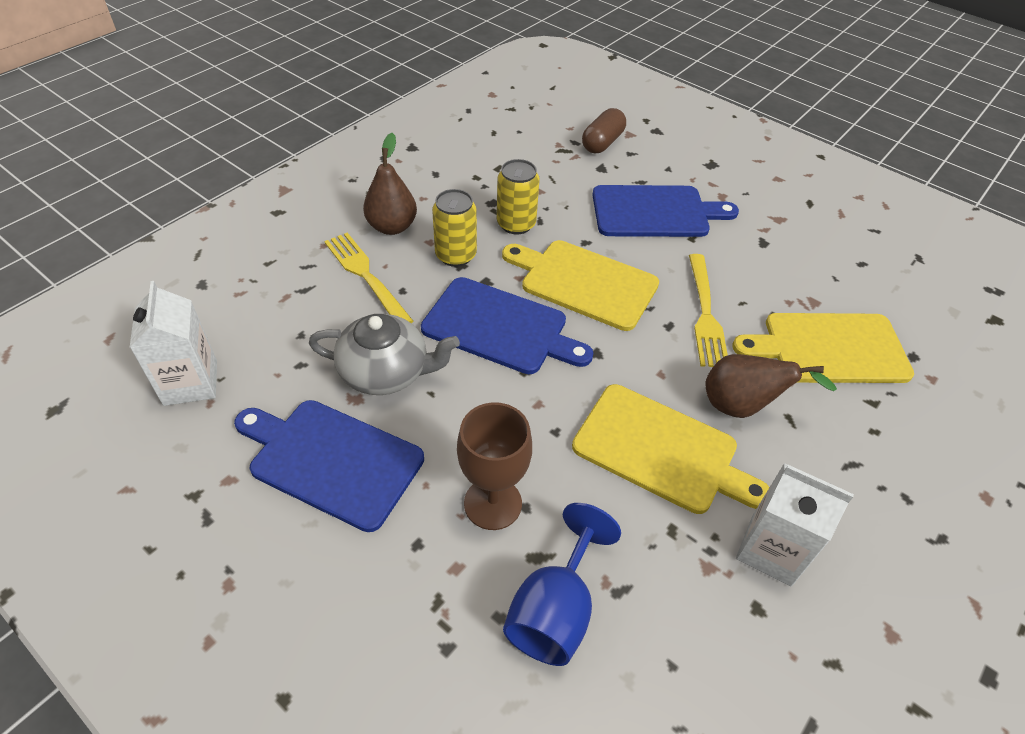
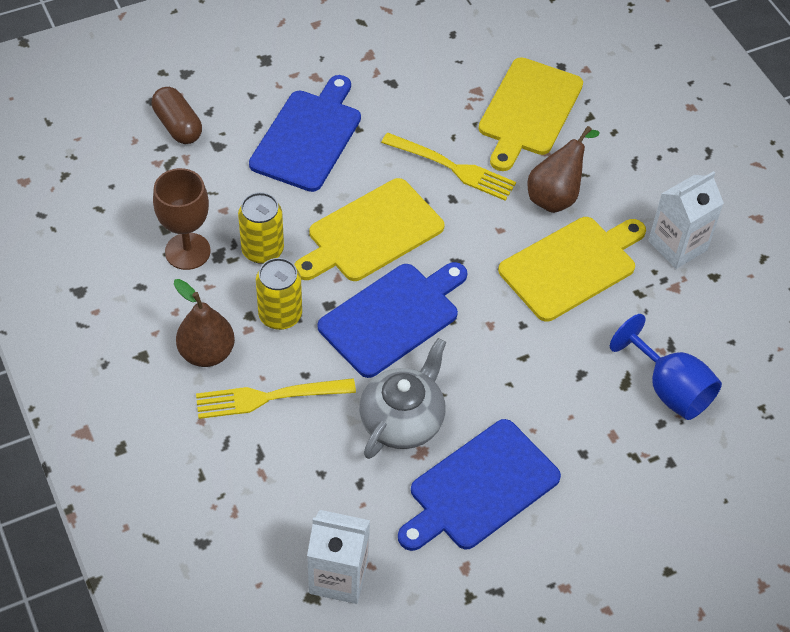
camera: 65 degrees left, 5 degrees up
(493, 503) = (569, 392): brown goblet -> brown goblet (187, 251)

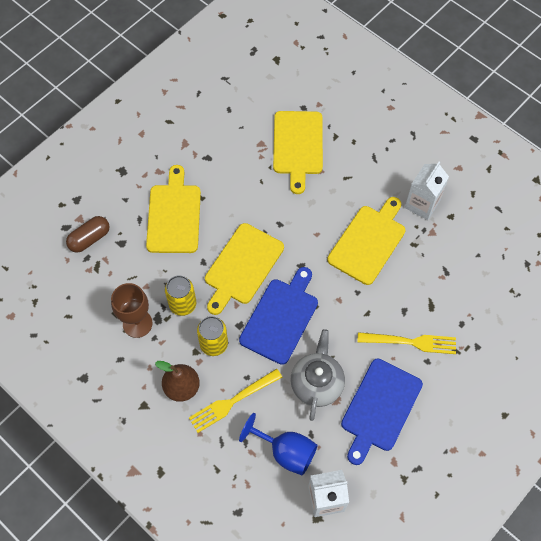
camera: 20 degrees left, 10 degrees up
(178, 126) = (89, 239): brown capsule -> brown capsule turned 75 degrees counterclockwise
(308, 137) = (174, 215): blue cutting board -> yellow cutting board
(452, 168) = (270, 203): yellow fork -> yellow fork (411, 342)
(556, 196) = (339, 198): brown pear -> none
(669, 389) = (457, 300): blue goblet -> blue goblet (286, 451)

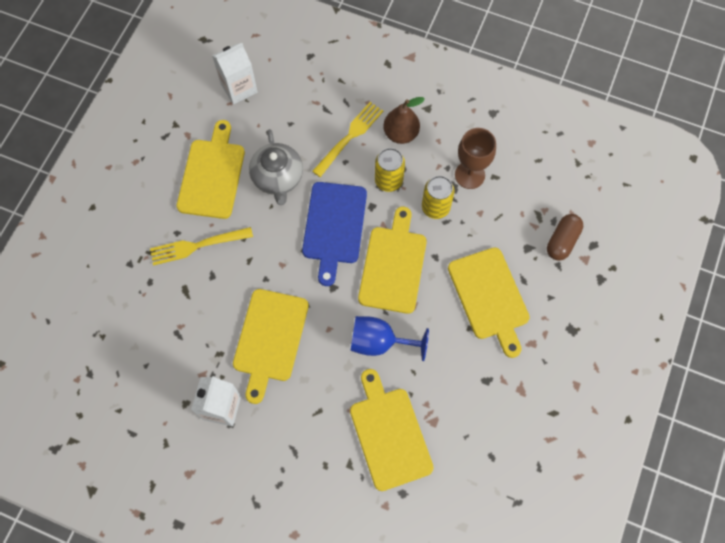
camera: 160 degrees right, 5 degrees up
(286, 451) = (286, 112): blue goblet -> blue goblet (379, 342)
(380, 408) = (212, 175): blue cutting board -> yellow cutting board

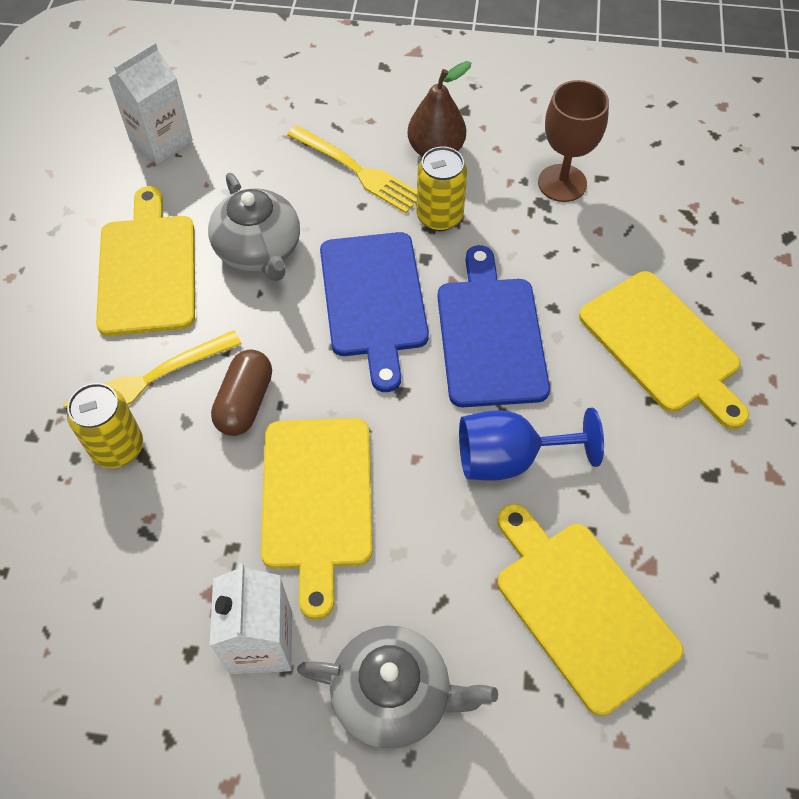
camera: 15 degrees left, 10 degrees down
(280, 452) = (394, 695): none -> grey teapot
(349, 137) = (357, 171): yellow fork -> yellow fork turned 105 degrees clockwise
(393, 265) = (490, 335): yellow cutting board -> blue cutting board
(435, 207) = (527, 238): yellow can -> yellow can (118, 447)
(562, 241) = (740, 242): brown capsule -> brown capsule (245, 402)

